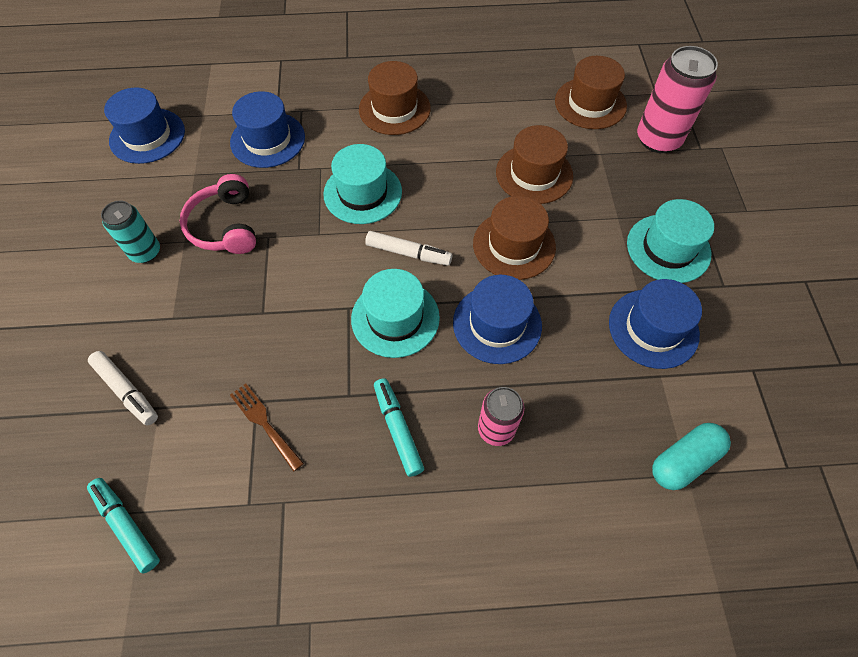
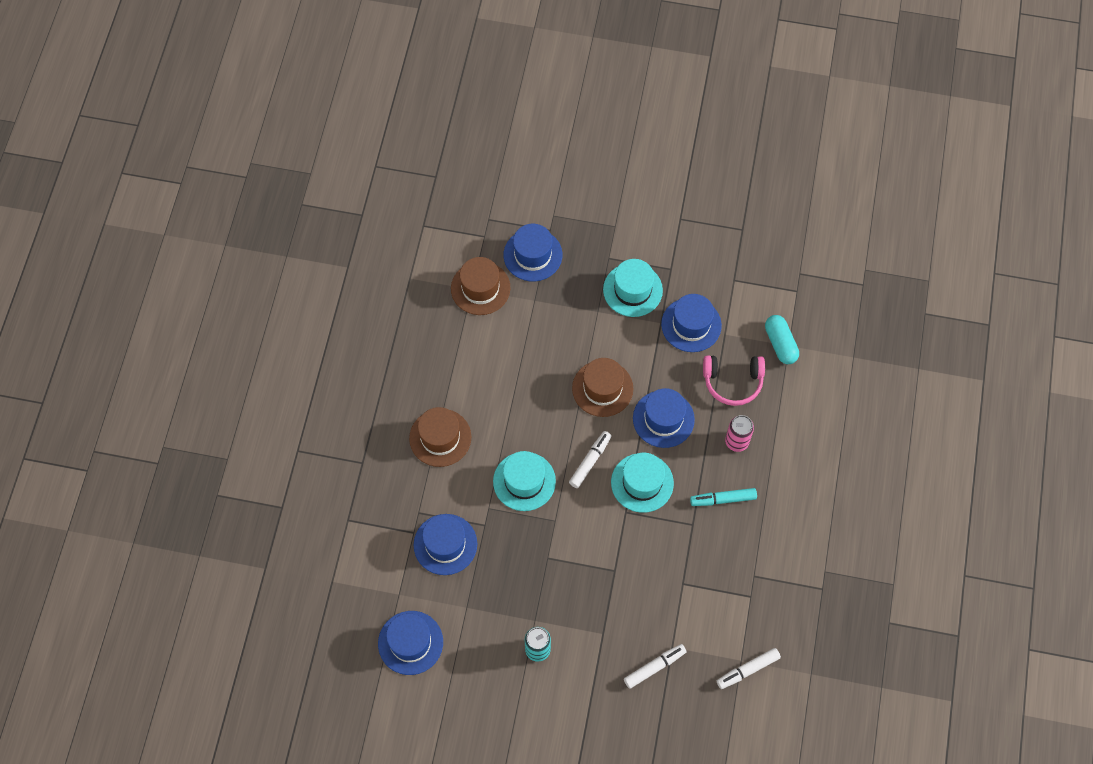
camera: 75 degrees left, 5 degrees up
(126, 525) = (747, 670): turquoise marker -> white marker
(225, 226) = (528, 588): pink headphones -> pink headphones (732, 382)
(264, 423) = (700, 580): brown fork -> none
(534, 174) = (541, 354): brown hat -> none
(658, 139) = (532, 255): pink can -> blue hat

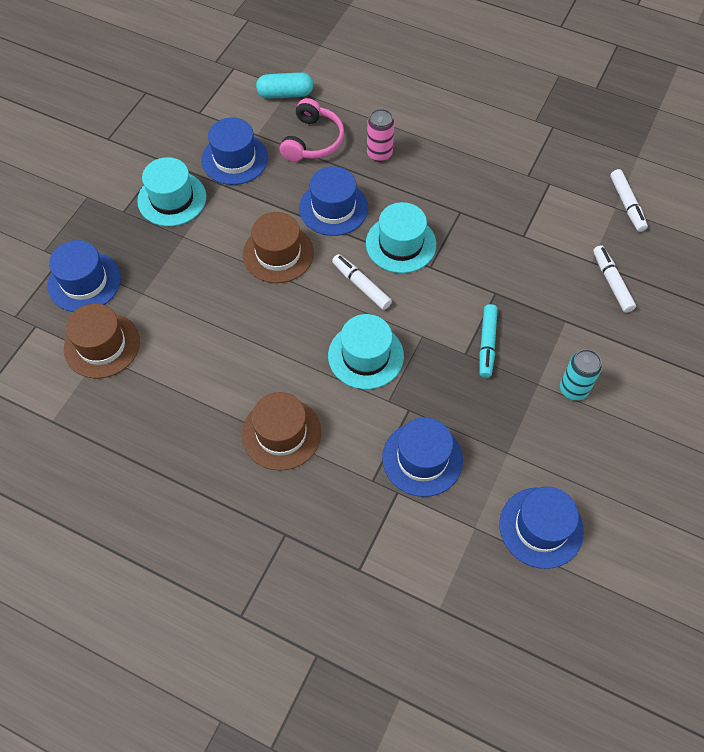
camera: 75 degrees left, 5 degrees down
(723, 499) = (439, 180): turquoise marker -> turquoise marker (487, 344)

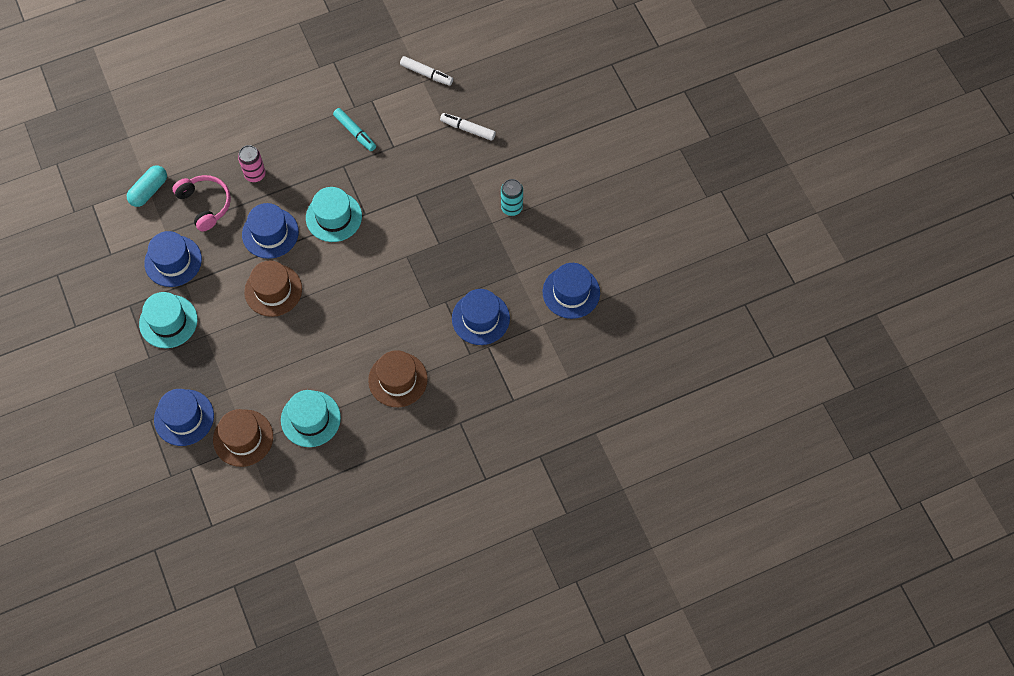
camera: 50 degrees left, 5 degrees up
(361, 285) = (341, 262): white marker -> none
(365, 356) = (390, 296): turquoise hat -> turquoise hat (310, 419)
(487, 344) = (444, 227): turquoise marker -> turquoise marker (355, 132)

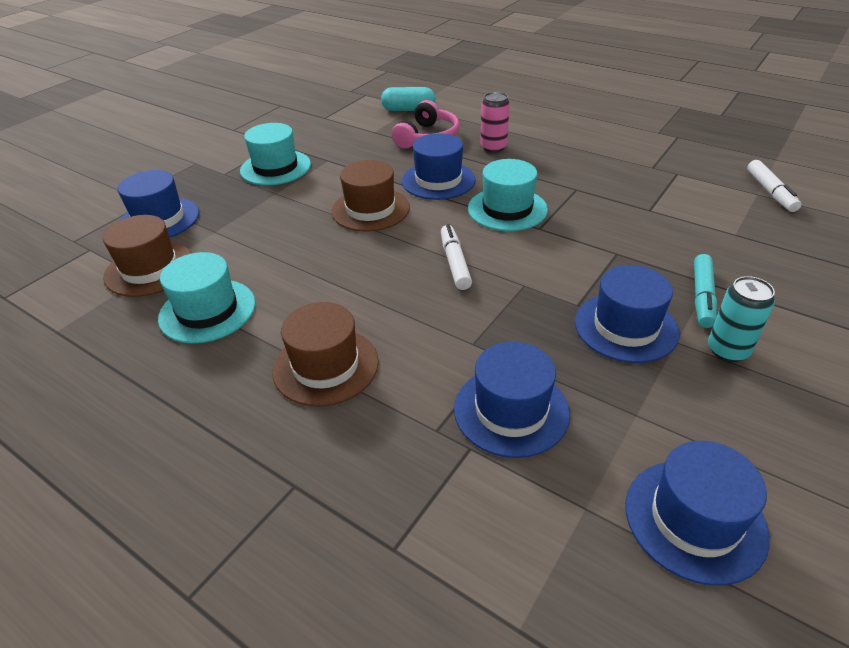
camera: 60 degrees right, 25 degrees down
(173, 261) = (347, 145): blue hat -> blue hat (626, 327)
(355, 132) = (625, 179): turquoise marker -> turquoise marker (702, 297)
(467, 129) = (763, 252): white marker -> white marker (454, 262)

